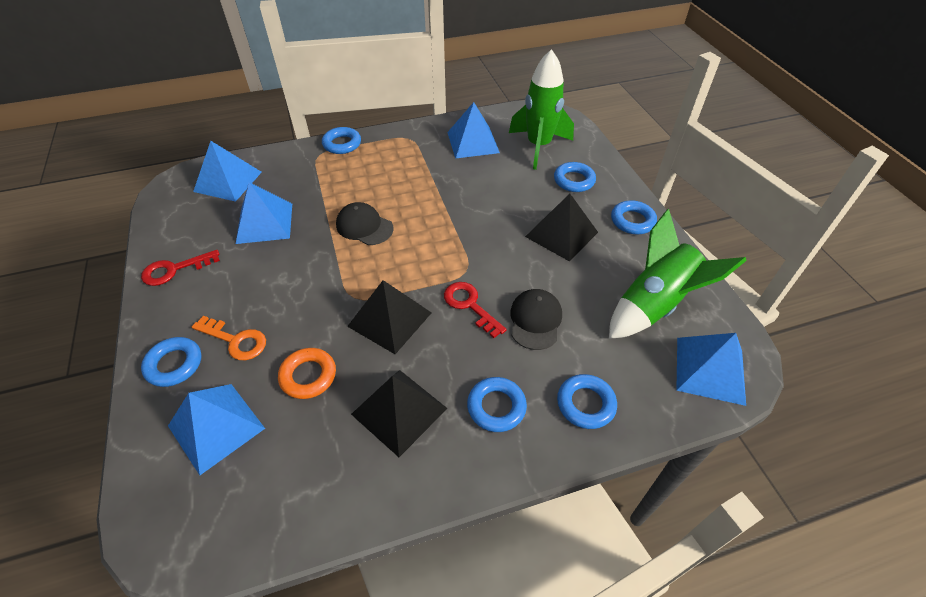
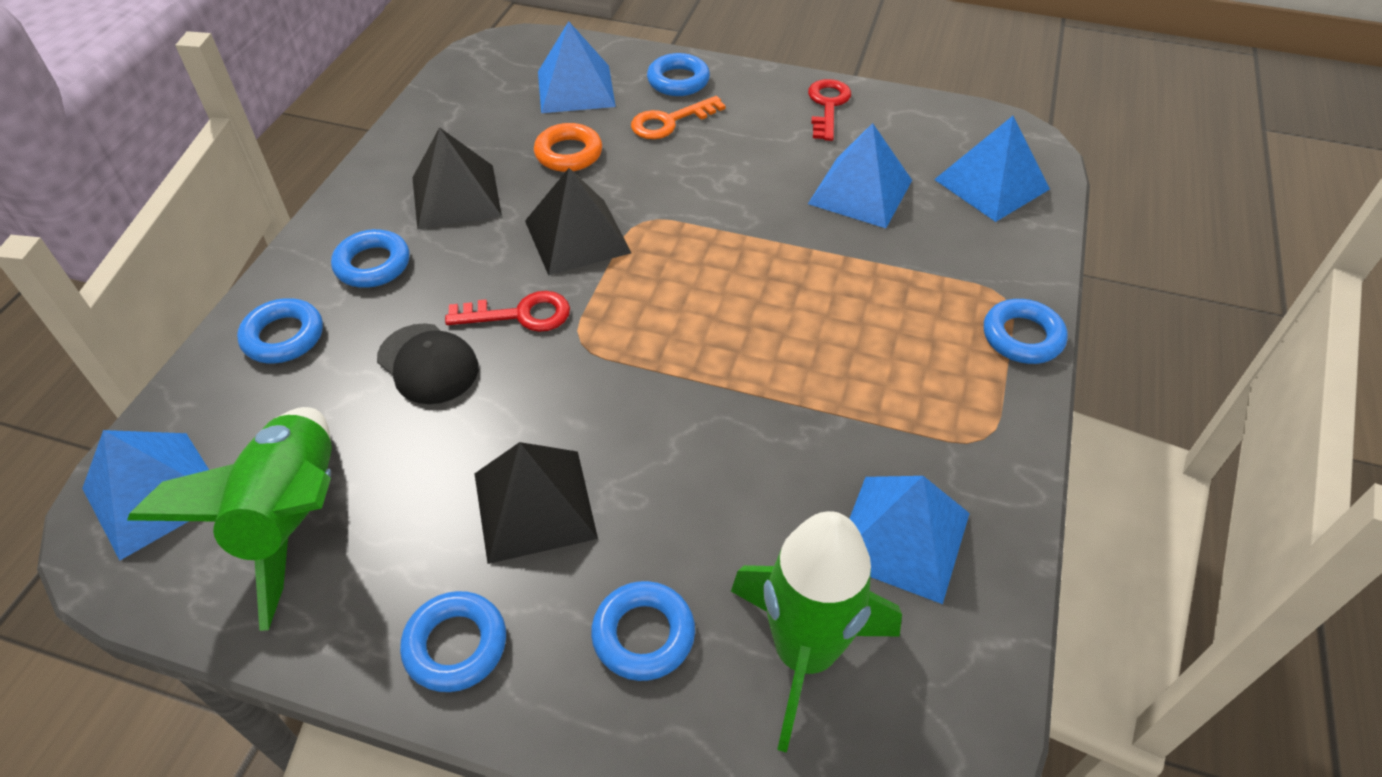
camera: 125 degrees right, 0 degrees up
(364, 226) = (769, 279): black cap -> none

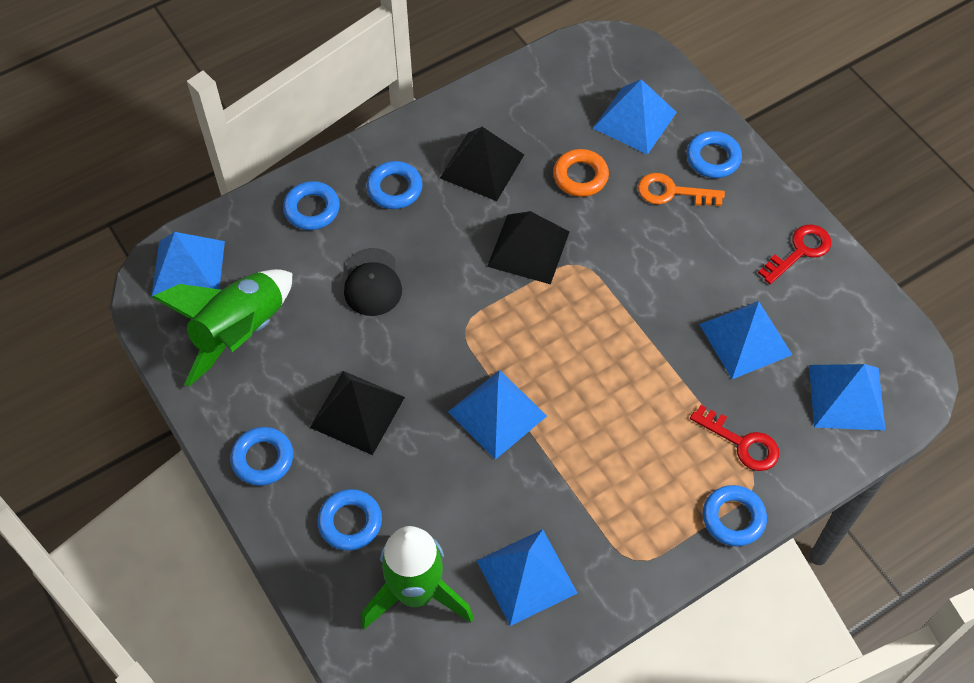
camera: 40 degrees right, 10 degrees up
(520, 314) = (448, 284): red key -> red key (742, 443)
(699, 399) = (497, 414): none -> blue pyramid

